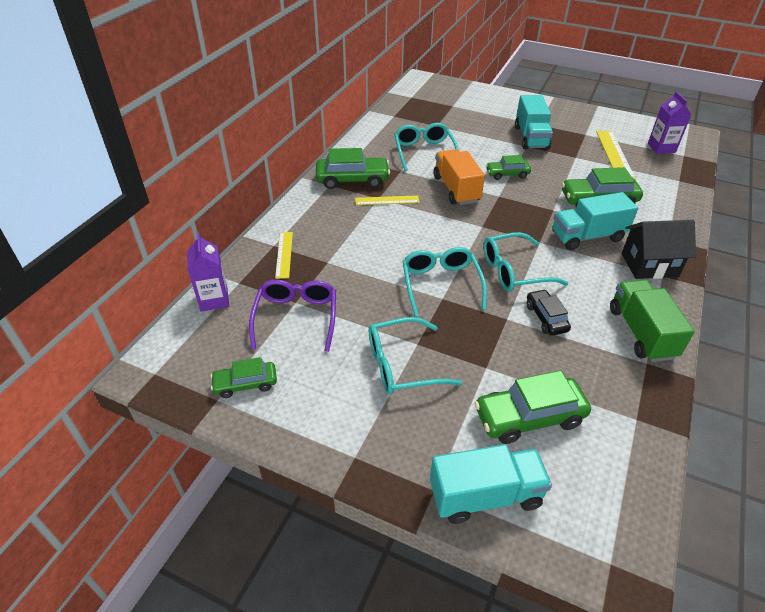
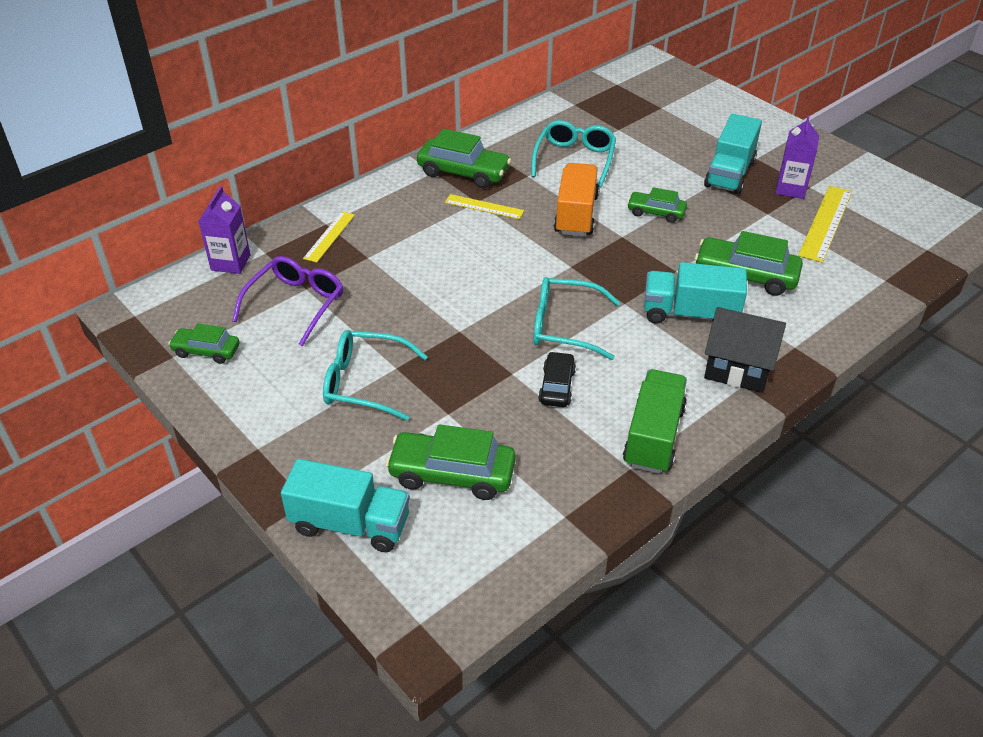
camera: 25 degrees right, 0 degrees up
(441, 284) = (469, 316): turquoise glasses -> none
(661, 148) = (903, 231): purple carton -> purple carton (790, 188)

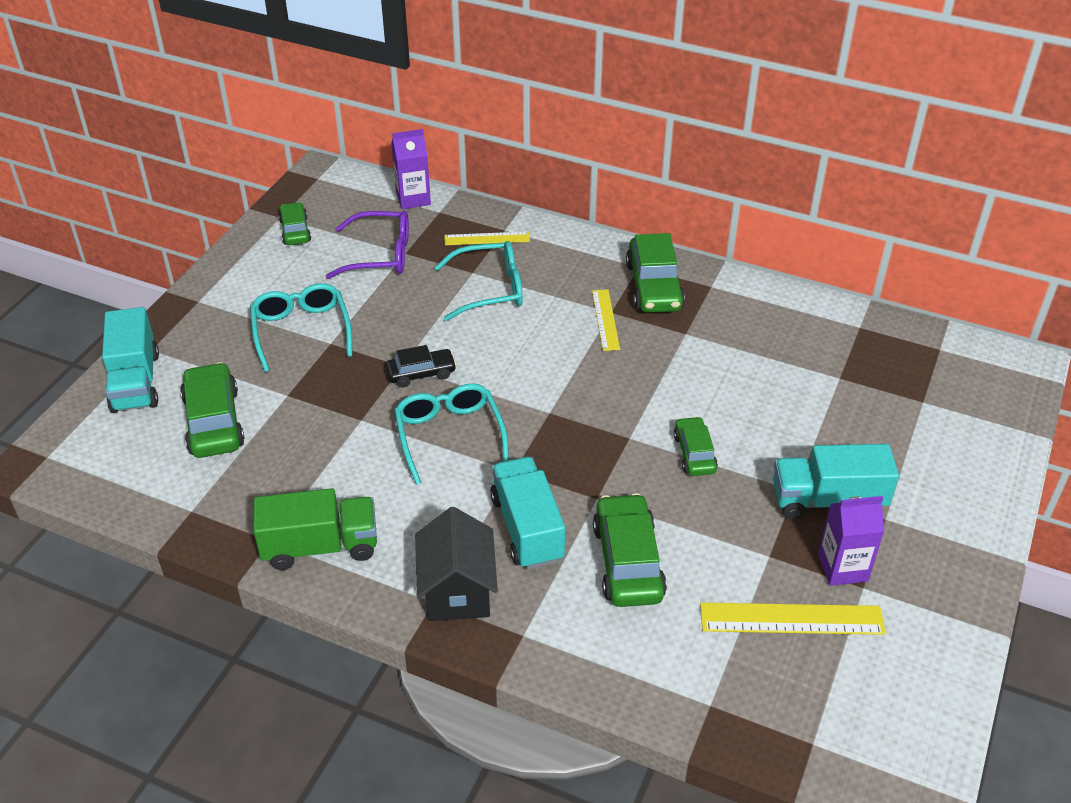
camera: 65 degrees right, 0 degrees up
(556, 386) = (358, 455): black car -> black car (421, 373)
(574, 159) = (746, 359): turquoise glasses -> turquoise glasses (490, 289)
(576, 215) = (641, 390): orange truck -> none

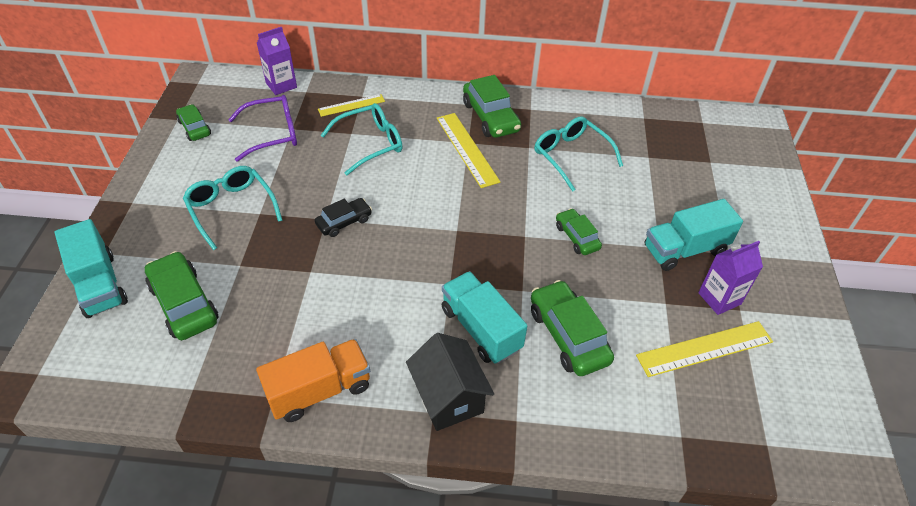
camera: 20 degrees left, 5 degrees up
(320, 546) = (319, 390): green truck -> orange truck
(449, 435) = (387, 267): turquoise glasses -> turquoise glasses (571, 156)
(605, 319) = (467, 149): yellow ruler -> yellow ruler, size x1.59

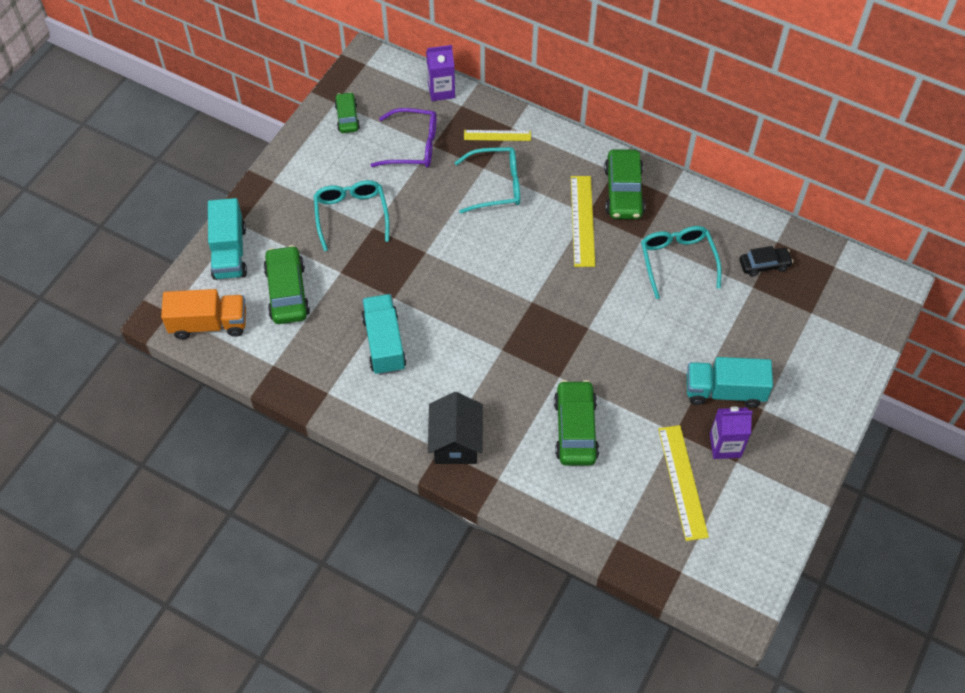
camera: 25 degrees right, 10 degrees up
(319, 390) = (363, 400): orange truck -> orange truck (209, 324)
(344, 222) = (439, 260): black car -> black car (764, 265)
(481, 329) = (507, 397): turquoise truck -> turquoise truck (384, 343)
(576, 237) = (634, 345): green car -> none
(704, 349) = (682, 482): yellow ruler -> yellow ruler turned 75 degrees clockwise

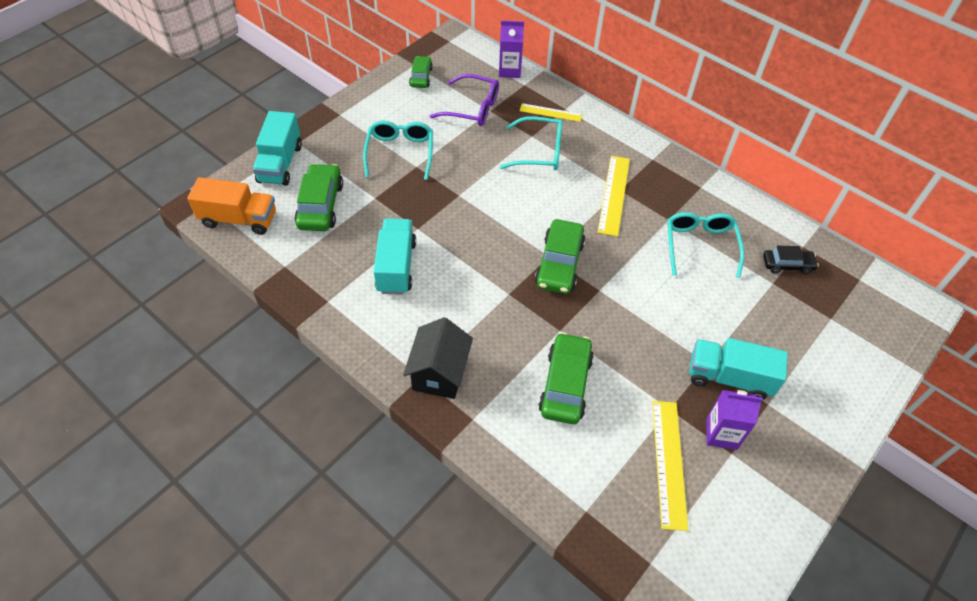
camera: 10 degrees right, 5 degrees down
(623, 192) = (658, 177): green car -> green car (559, 264)

